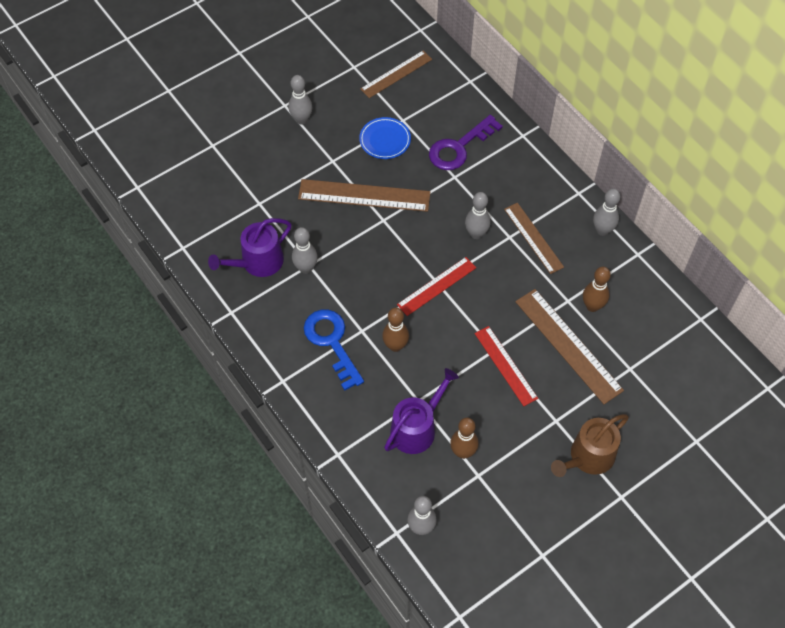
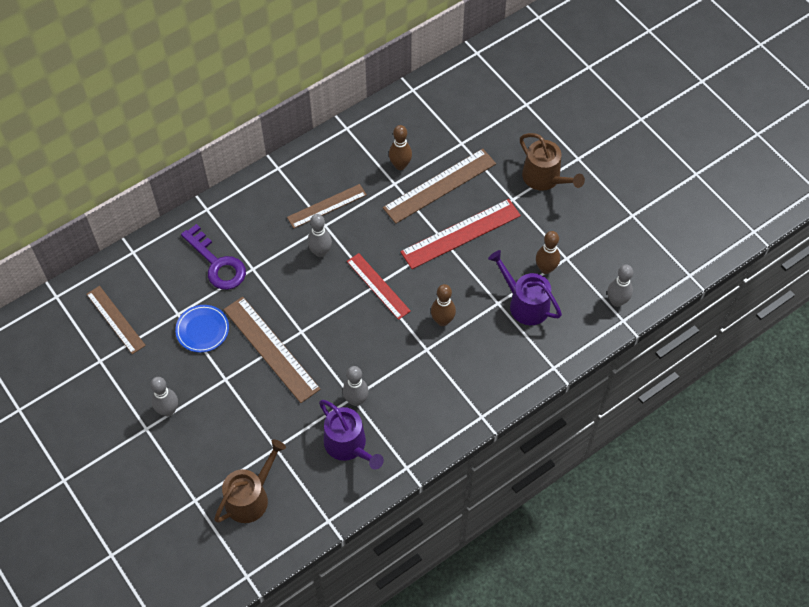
camera: 90 degrees left, 0 degrees up
(211, 186) = (250, 497): none -> brown watering can
(331, 342) = (440, 375): blue key -> none
(364, 196) = (271, 349): brown ruler -> brown ruler turned 45 degrees counterclockwise
(506, 365) = (460, 233): red ruler -> red ruler, size x1.52
(602, 230) = (320, 152): grey bowling pin -> none

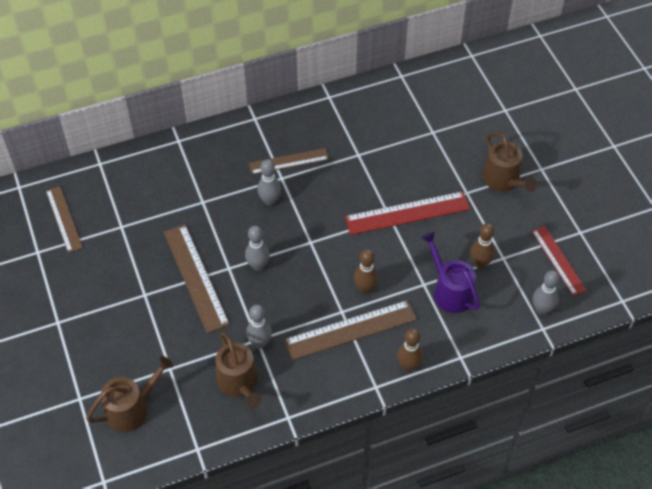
camera: 15 degrees right, 5 degrees down
(168, 410) = (83, 311): grey bowling pin -> grey bowling pin (258, 266)
(202, 330) = (138, 246): blue plate -> none
(217, 263) = (172, 190): purple key -> none
(348, 445) = (239, 383): purple watering can -> brown watering can
(378, 286) = (313, 243): red ruler -> red ruler (558, 260)
(400, 165) = (368, 140): brown bowling pin -> brown bowling pin (408, 366)
(439, 185) = (400, 165): brown ruler -> brown ruler (350, 330)

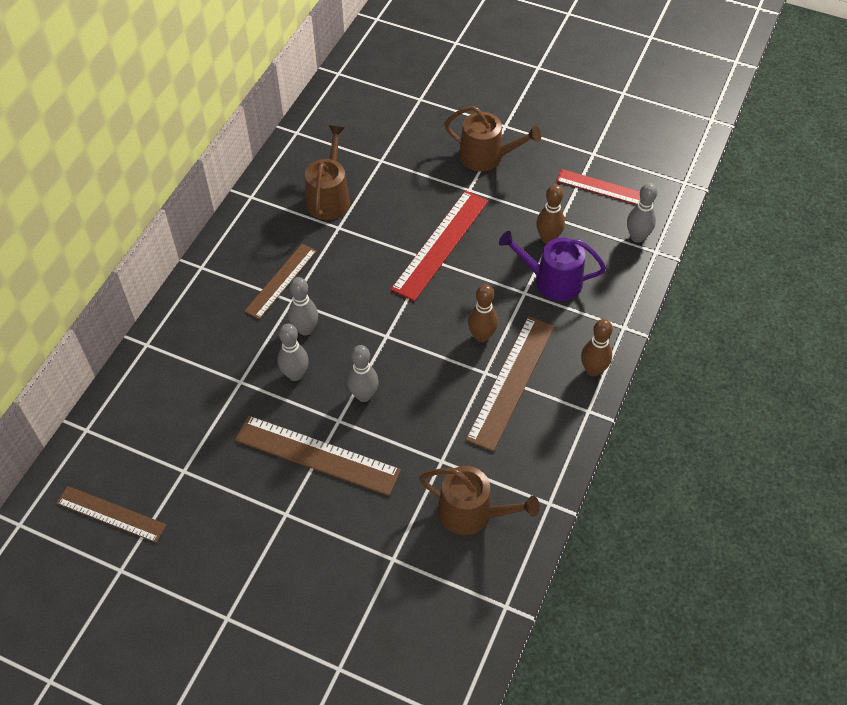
camera: 45 degrees left, 0 degrees up
(131, 408) = (401, 629): brown watering can -> brown watering can (329, 198)
(260, 343) = (447, 461): grey bowling pin -> grey bowling pin (295, 374)

